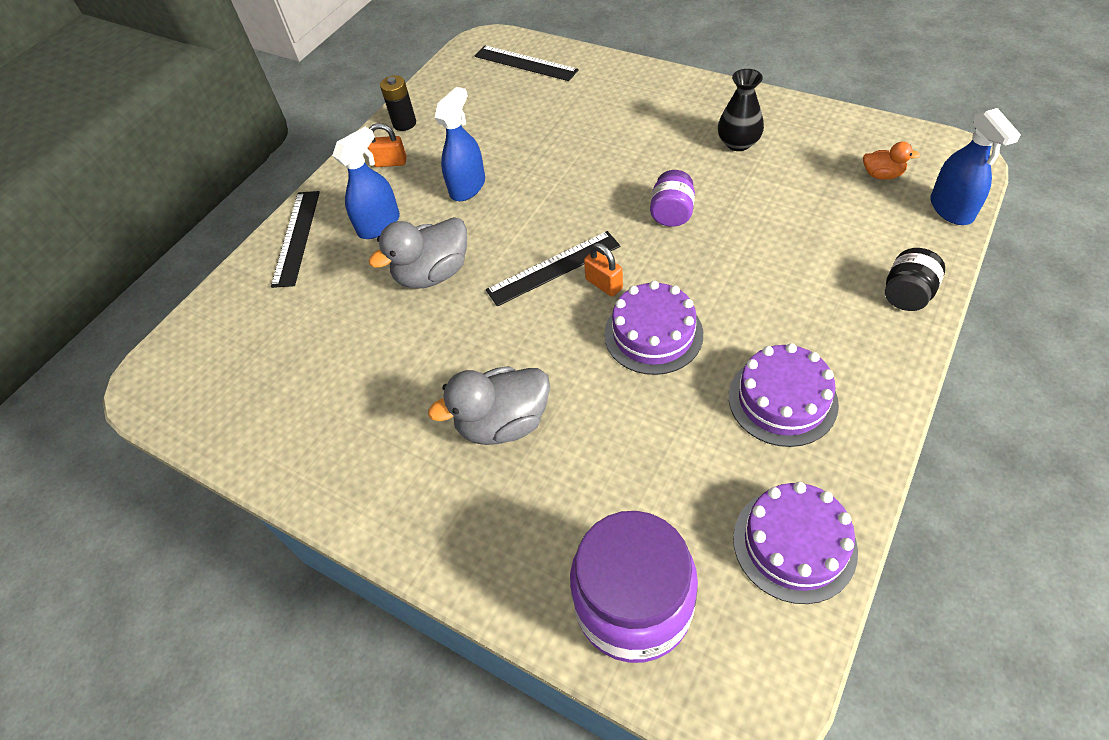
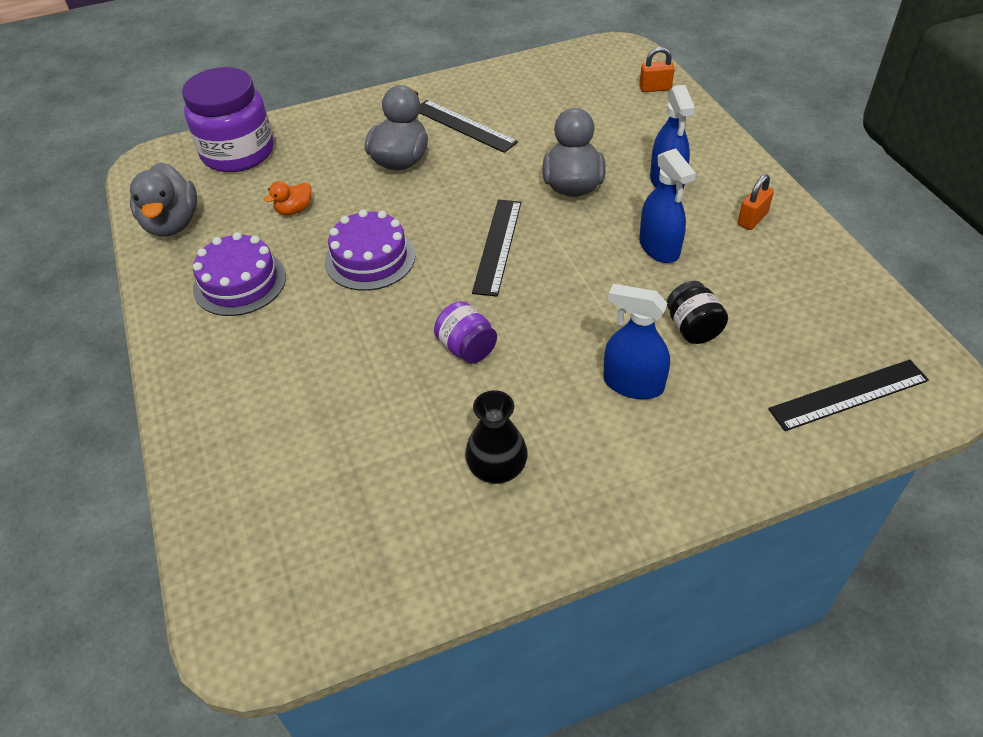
camera: 125 degrees right, 5 degrees down
(296, 237) = (702, 138): black ruler -> black ruler (464, 126)
(404, 123) = (813, 252): black battery -> none
(604, 284) = (446, 262): orange padlock -> orange padlock (655, 88)
(794, 544) = (172, 223): purple cake -> grey duck
(882, 175) = (313, 542): orange duck -> orange duck (294, 210)
(906, 295) = (200, 421): black jar -> black jar (693, 328)
(951, 209) = (211, 549): blue spray bottle -> blue spray bottle (633, 384)

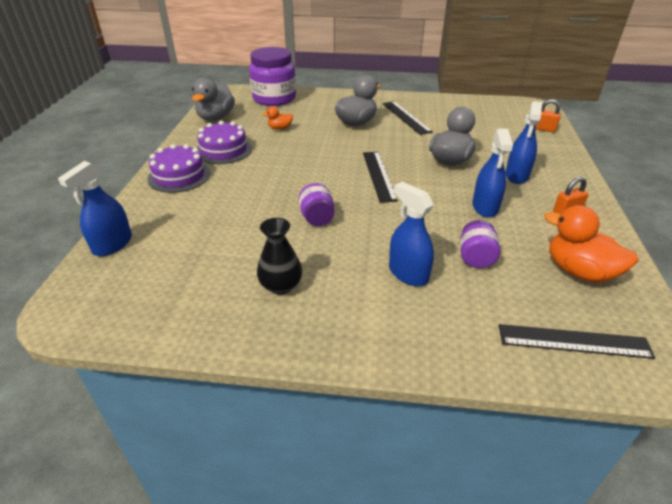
camera: 25 degrees right, 10 degrees down
(215, 511) = (112, 244): none -> blue spray bottle
(370, 258) = (300, 160): purple cake -> purple cake (179, 176)
(497, 246) = (379, 175): black ruler -> black ruler turned 45 degrees counterclockwise
(693, 328) = (475, 258): black jar -> purple jar
(808, 301) = (579, 271): none -> orange duck

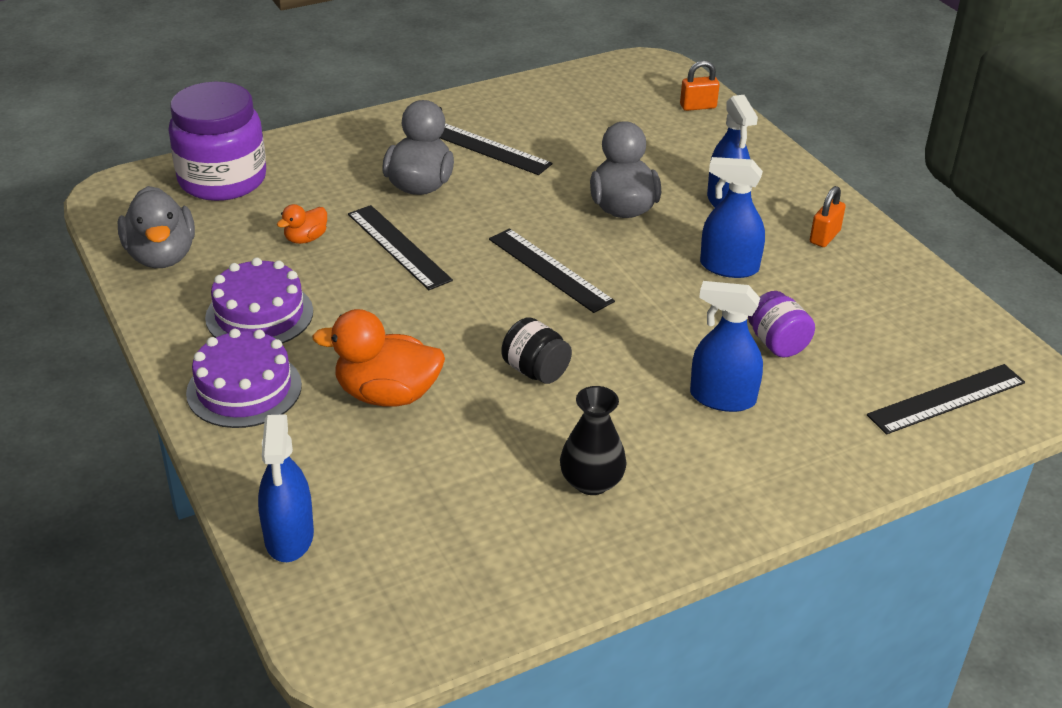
camera: 35 degrees left, 0 degrees up
(316, 143) = (398, 247): none -> black ruler
(317, 218) = (535, 371): purple jar -> black jar
(485, 207) = (729, 267): blue spray bottle -> blue spray bottle turned 135 degrees clockwise
(579, 271) = (894, 314): orange duck -> orange duck (387, 394)

